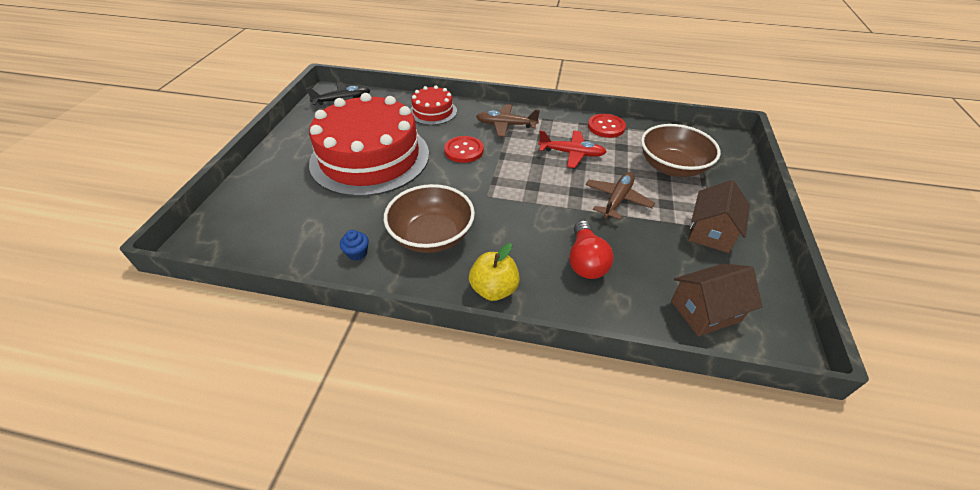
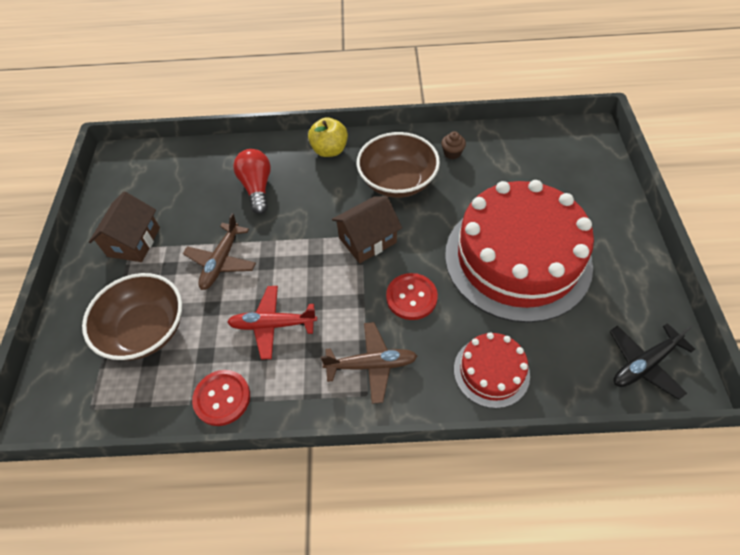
camera: 170 degrees right, 10 degrees up
(357, 253) = (452, 153): blue cupcake -> brown cupcake
(705, 311) = (166, 169): brown house -> brown house (367, 240)

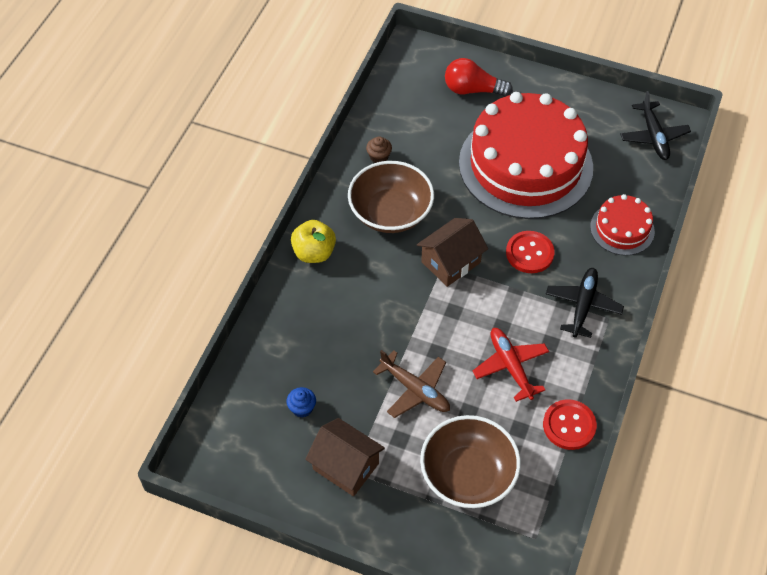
camera: 70 degrees left, 0 degrees up
(180, 196) = (302, 408): none -> blue cupcake
(257, 188) = (331, 333): red light bulb -> red light bulb (472, 90)
(272, 325) = (510, 366): red plane -> red plane turned 135 degrees clockwise
(367, 240) = (451, 262): brown house -> brown house turned 60 degrees clockwise
(371, 365) = (583, 305): brown plane -> black plane

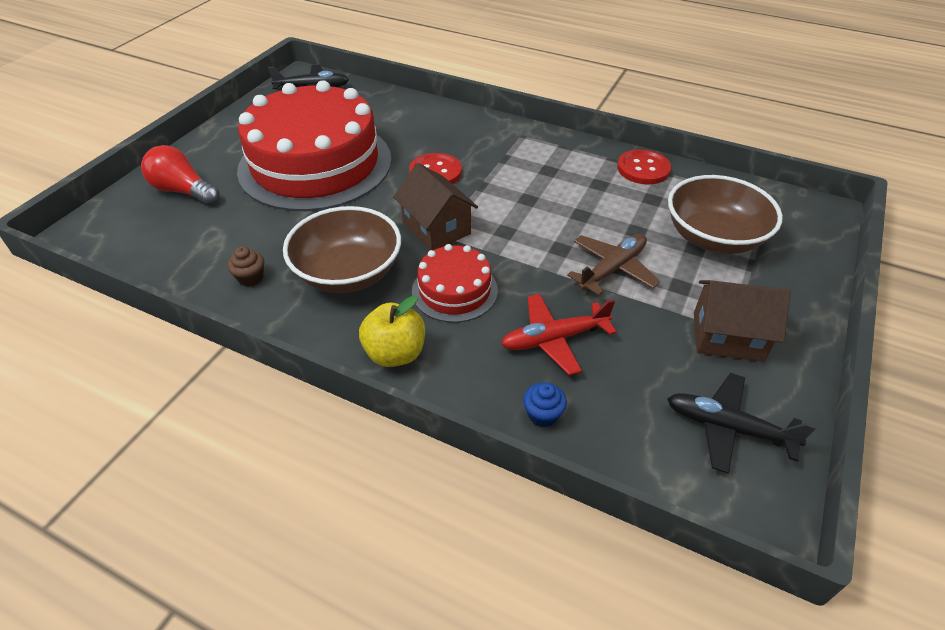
camera: 85 degrees left, 10 degrees down
(302, 408) = (651, 377): blue cupcake -> blue cupcake (543, 415)
(346, 466) = (727, 336): brown house -> brown house turned 60 degrees clockwise
(472, 90) = (183, 191): red light bulb -> red light bulb turned 105 degrees clockwise
(510, 366) = (577, 198): red plane -> red plane (554, 339)
(583, 305) = (505, 147): black plane -> black plane (727, 428)
(622, 229) = (418, 117): red cake -> red cake (454, 290)

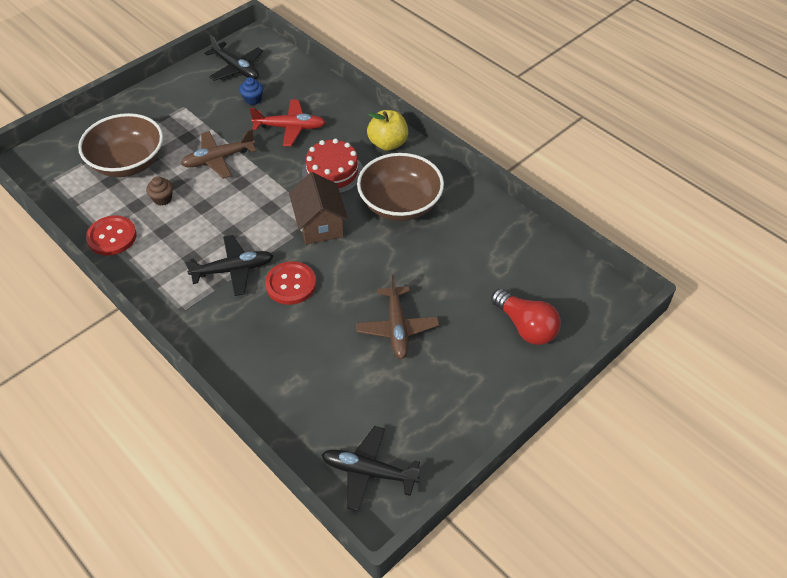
camera: 160 degrees left, 5 degrees up
(251, 278) = (471, 218): brown cupcake -> brown cupcake (162, 199)
(315, 164) = (397, 328): red cake -> brown plane
(500, 171) = (233, 270): none -> black plane
(543, 415) = (323, 95): blue cupcake -> blue cupcake (253, 99)
(727, 336) = (190, 104): brown house -> none

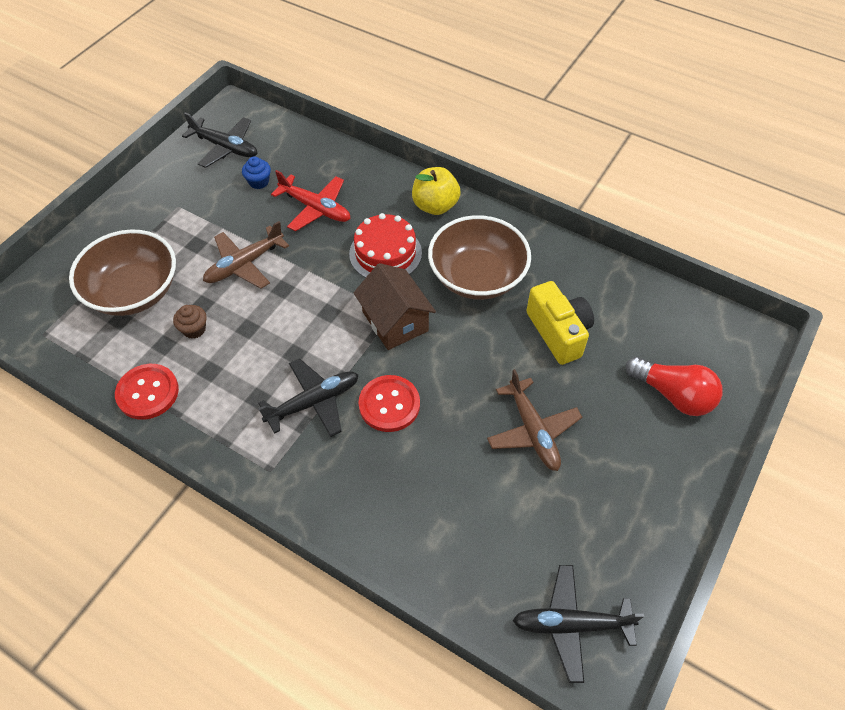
camera: 15 degrees left, 5 degrees up
(290, 127) = (316, 208): red plane -> red plane turned 45 degrees clockwise
(449, 260) = (558, 332): none -> yellow camera

